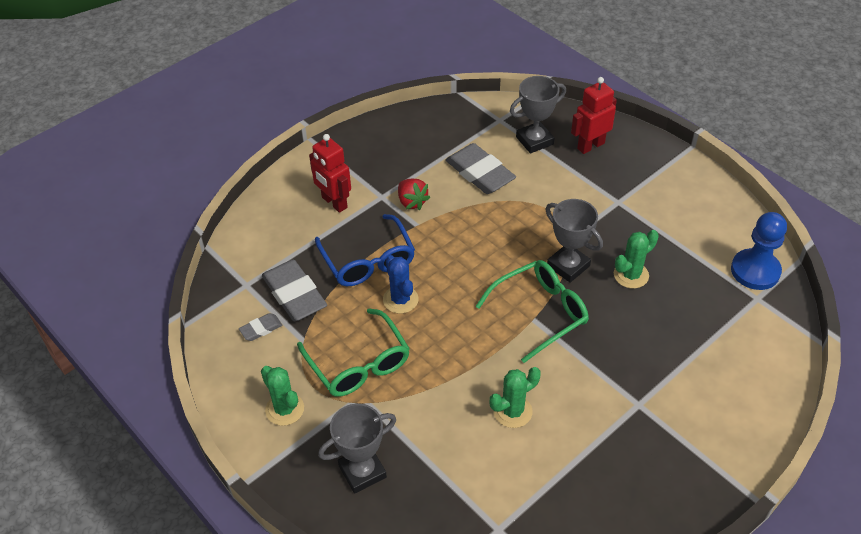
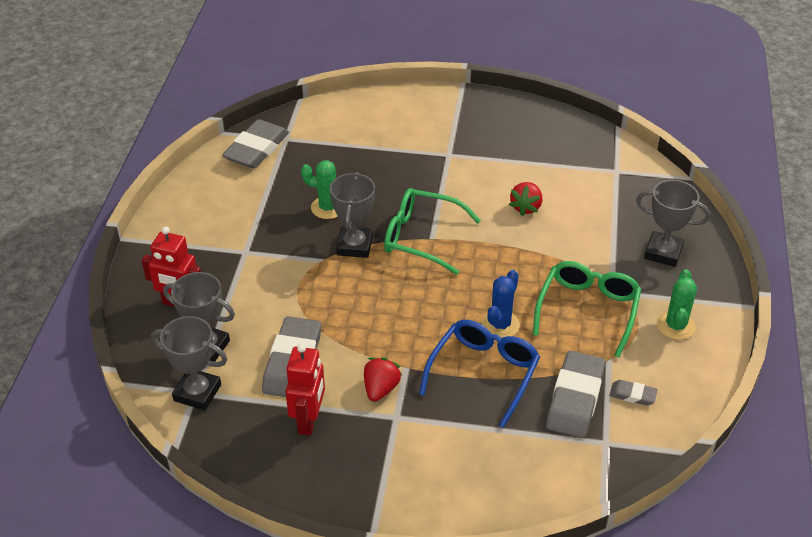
camera: 130 degrees left, 5 degrees down
(334, 203) = (442, 449): red robot -> red robot (309, 420)
(498, 121) = (197, 392): none -> grey trophy
(512, 411) = (526, 207): green cactus -> red strawberry
(755, 271) = (256, 149): blue pawn -> grey eraser

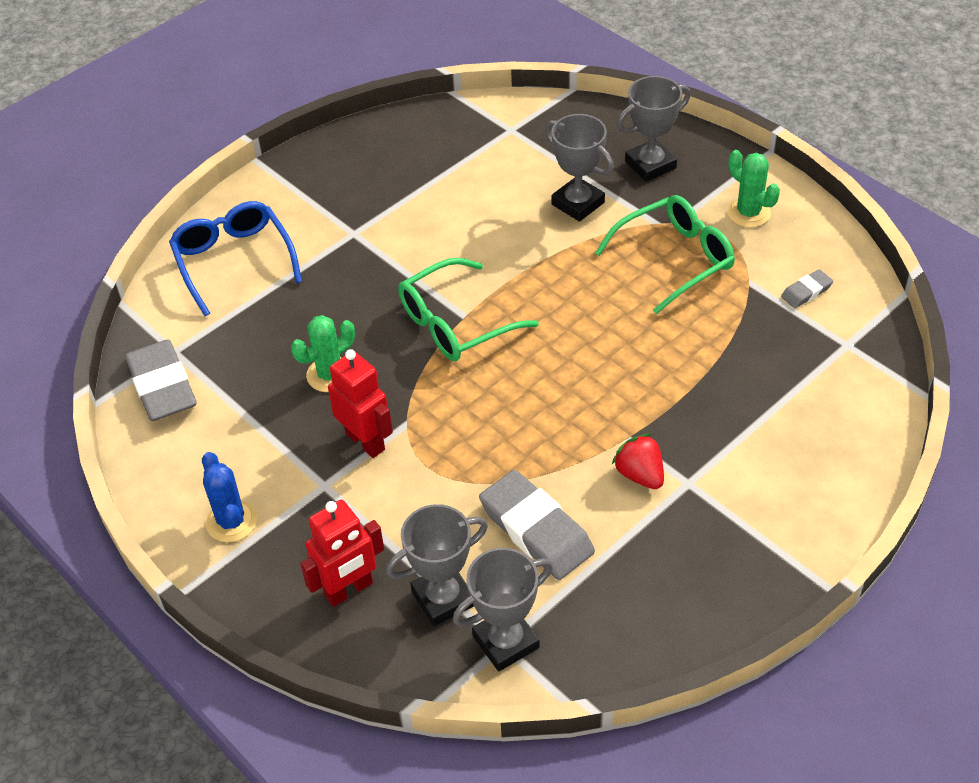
camera: 50 degrees left, 5 degrees up
(309, 420) = (632, 559): red robot -> red robot (365, 441)
(354, 246) = (412, 384): grey trophy -> grey trophy (577, 203)
(484, 373) = (689, 381): blue glasses -> blue glasses (233, 261)
(500, 325) = (636, 332): blue cactus -> blue cactus (231, 521)
(526, 207) = (494, 221): red strawberry -> none
(575, 398) = (777, 334): grey eraser -> none
(588, 310) = (675, 259): green glasses -> green glasses turned 90 degrees clockwise

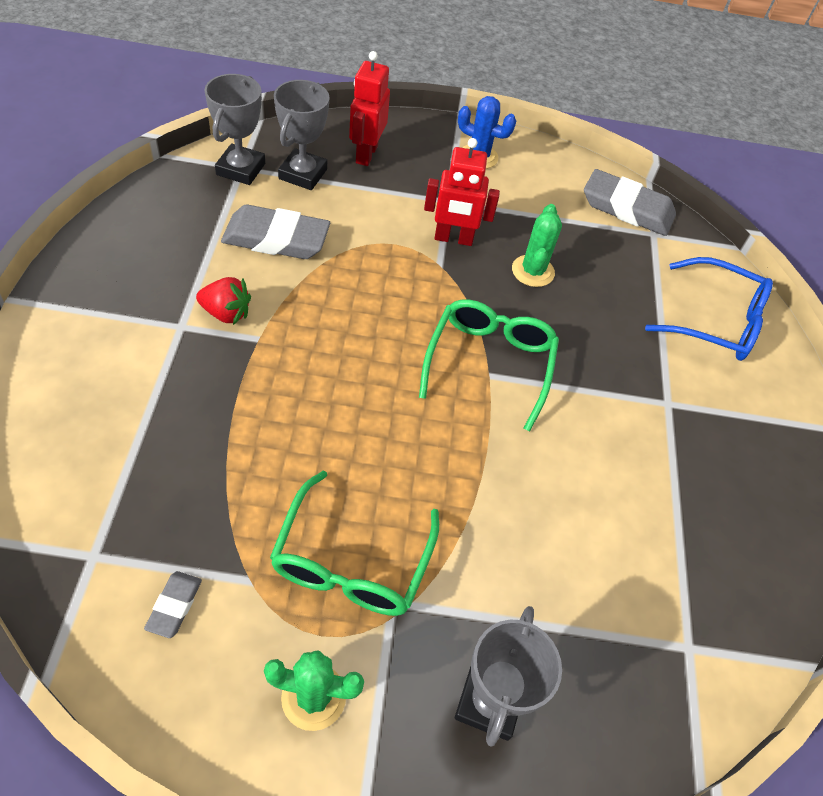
camera: 130 degrees right, 5 degrees up
(577, 203) = (514, 576): grey trophy -> none

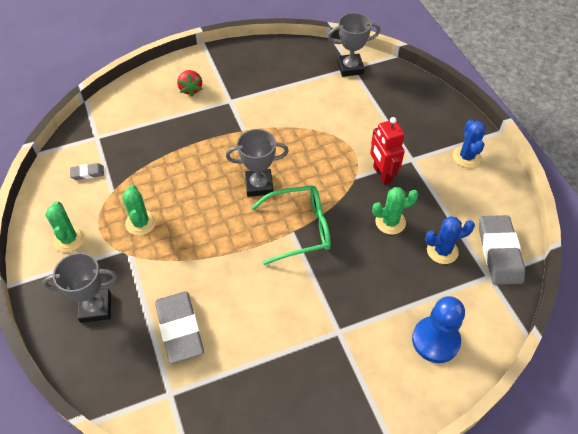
camera: 70 degrees right, 0 degrees up
(226, 313) = (250, 111): red strawberry -> red strawberry (191, 89)
(276, 238) = (313, 104): grey eraser -> grey eraser (180, 329)
(303, 174) = (370, 91): grey trophy -> grey trophy (259, 185)
(352, 561) = (141, 223): green glasses -> green cactus
(366, 154) = (413, 108): red robot -> none
(600, 250) = (442, 251): none -> blue cactus
(716, 321) = (435, 340): blue glasses -> blue pawn

